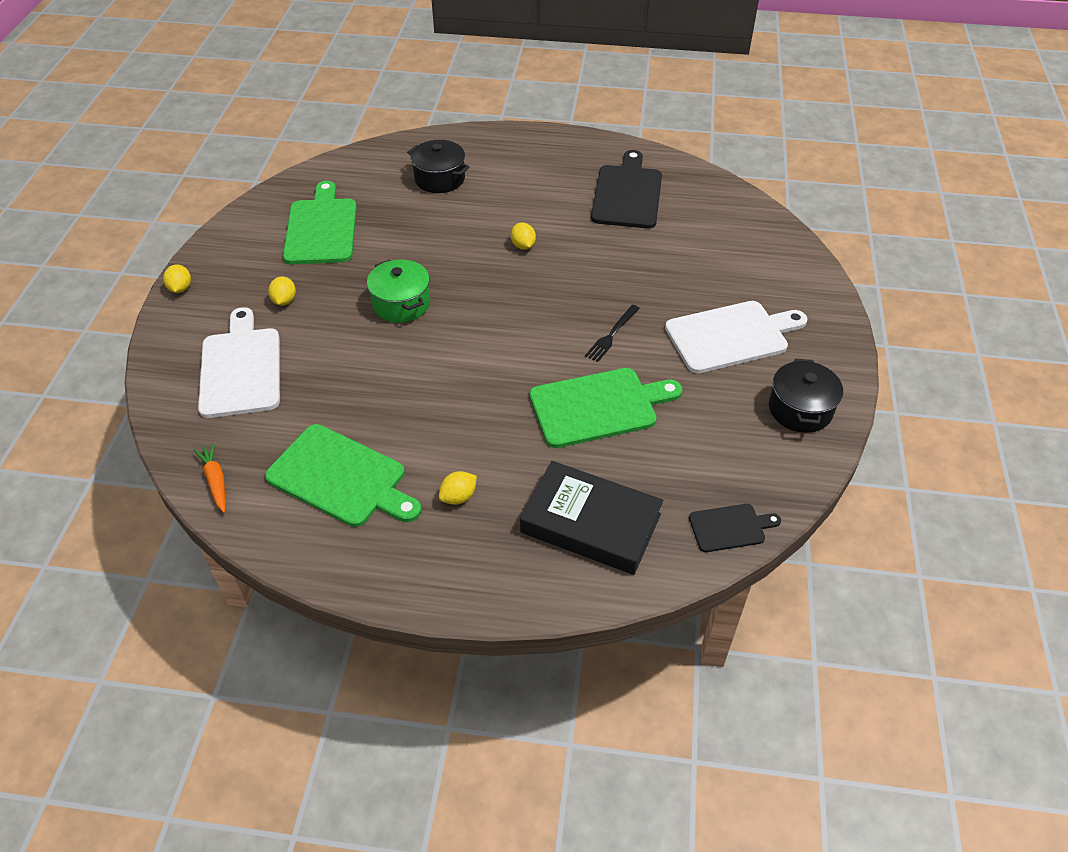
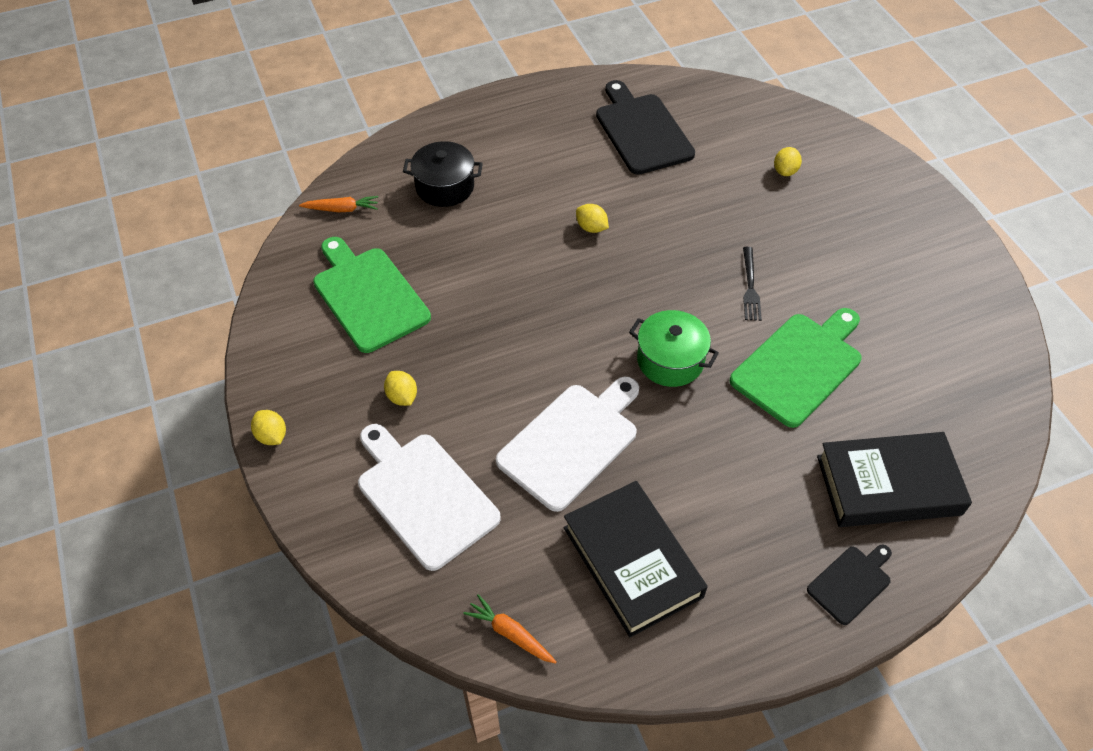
camera: 30 degrees left, 5 degrees up
(341, 478) = (632, 562): green cutting board -> black book
(354, 167) = (341, 209): none -> orange carrot
(401, 304) = (527, 344): green pot -> green pot (670, 360)
(458, 497) = (756, 521): yellow lemon -> yellow lemon (785, 171)
(730, 528) = (998, 428): black cutting board -> black cutting board (851, 583)
(731, 336) = (850, 241): white cutting board -> white cutting board (572, 442)
(800, 409) = (960, 287): black pot -> none

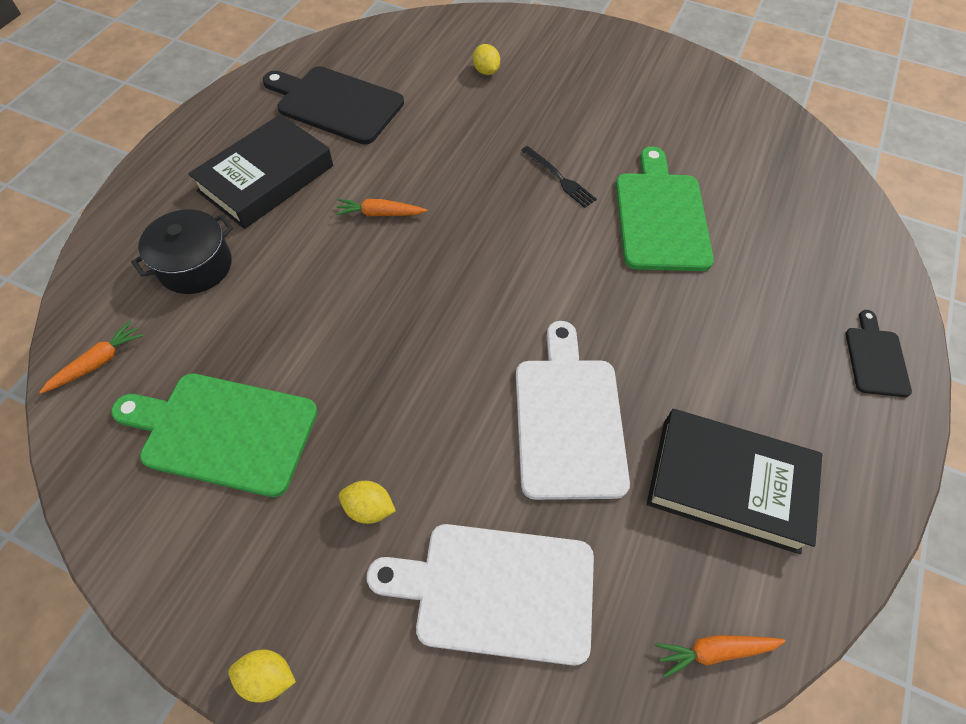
camera: 45 degrees left, 5 degrees up
(591, 228) = (380, 214): yellow lemon -> orange carrot
(670, 360) = (567, 283): green pot -> none
(888, 485) = (813, 263): black book -> black book (266, 178)

